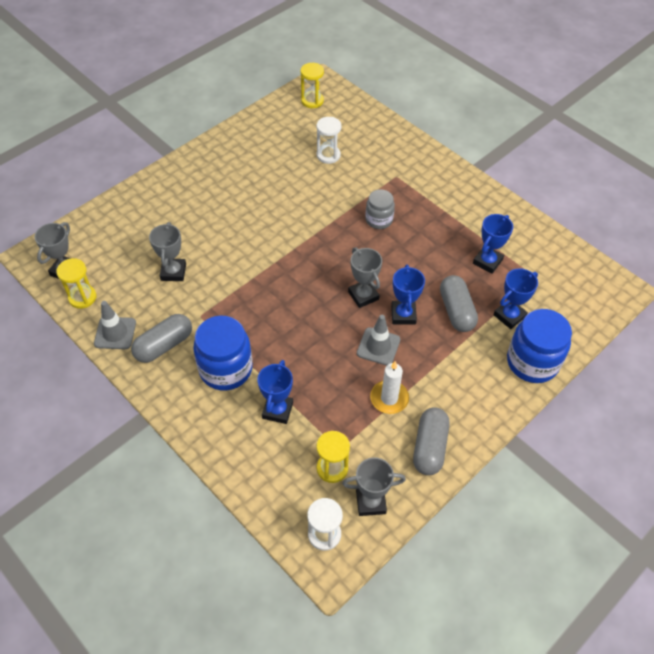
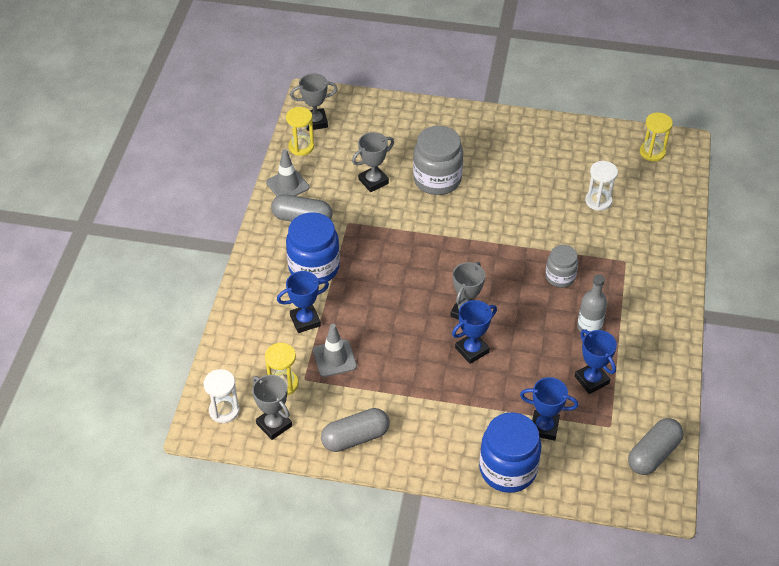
camera: 55 degrees right, 5 degrees down
(214, 231) = (437, 179): none -> grey jar
(378, 346) = (423, 351): grey traffic cone -> grey traffic cone (334, 358)
(389, 398) = (378, 386): white candle -> none
(439, 233) = (589, 327): none -> grey bottle
(456, 311) = (512, 385): grey capsule -> grey capsule (653, 454)
(487, 261) = (591, 380): blue trophy -> blue trophy turned 60 degrees clockwise

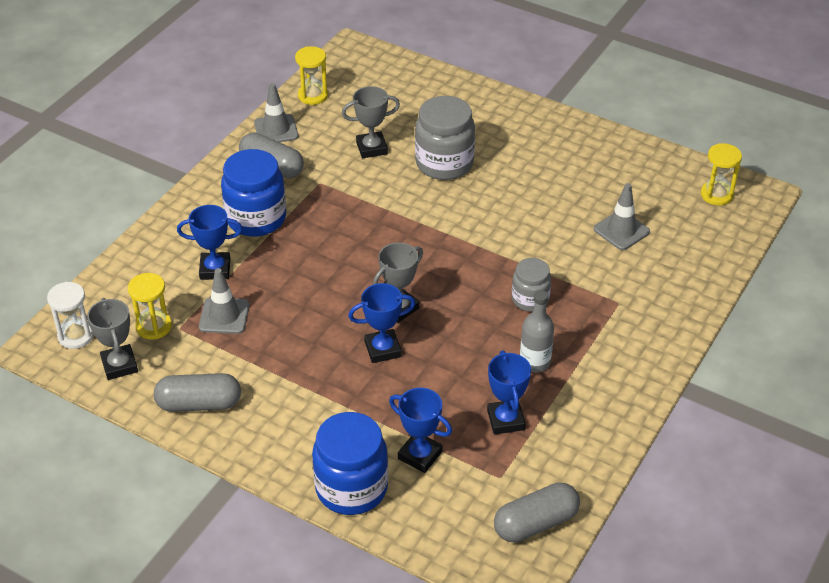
camera: 20 degrees right, 5 degrees down
(315, 122) = (342, 75): grey trophy -> none
(598, 201) = (621, 230): white hourglass -> grey traffic cone

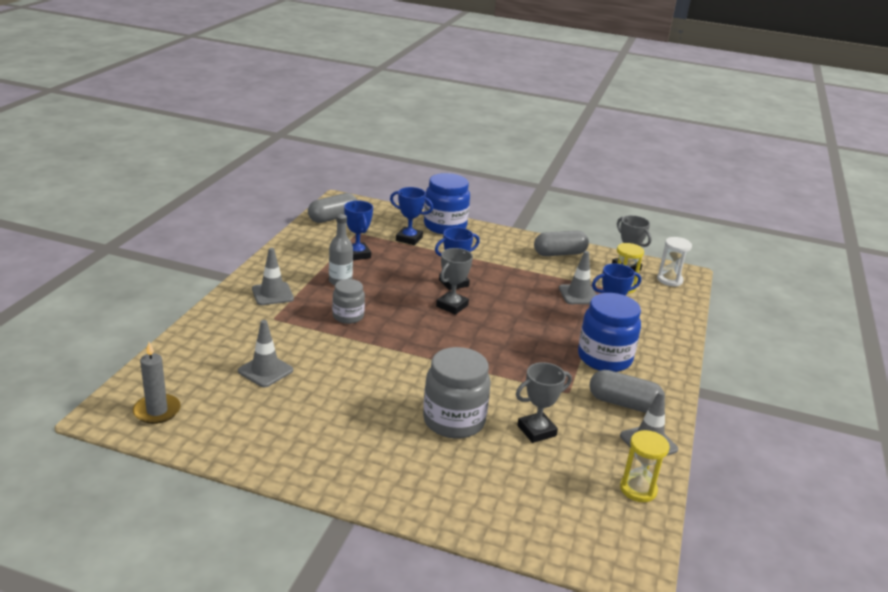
camera: 165 degrees right, 15 degrees down
(622, 344) = (272, 294): none -> grey traffic cone
(716, 195) = (157, 411): yellow hourglass -> grey candle

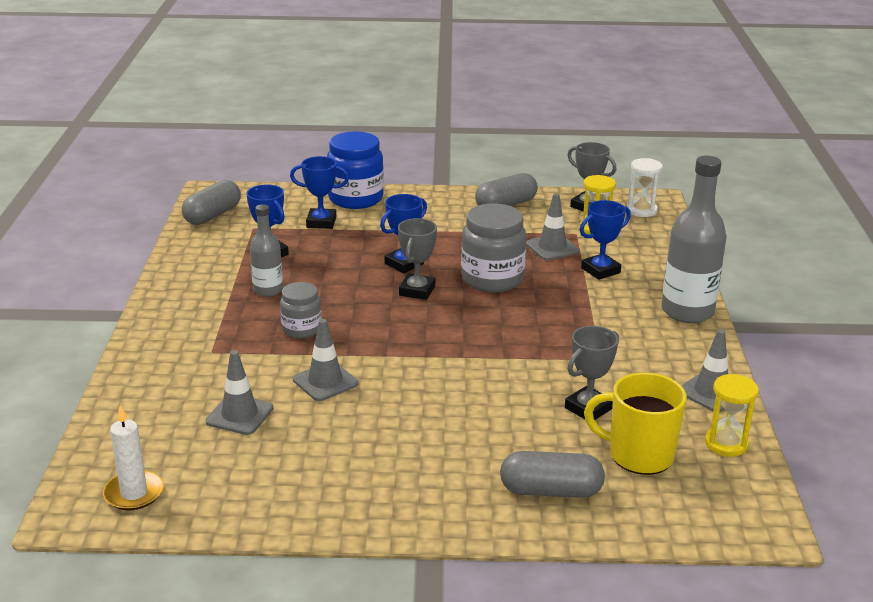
camera: 15 degrees left, 0 degrees up
(157, 411) = (134, 493): grey candle -> white candle
(272, 294) = (193, 323): grey traffic cone -> grey traffic cone (325, 382)
(454, 421) = (492, 419): grey jar -> grey jar (492, 279)
(557, 480) = (638, 455): none -> yellow mug
(604, 358) = (618, 312): blue jar -> none
(623, 403) = (664, 357): grey capsule -> grey capsule (550, 491)
(664, 370) = (687, 311): none -> grey bottle

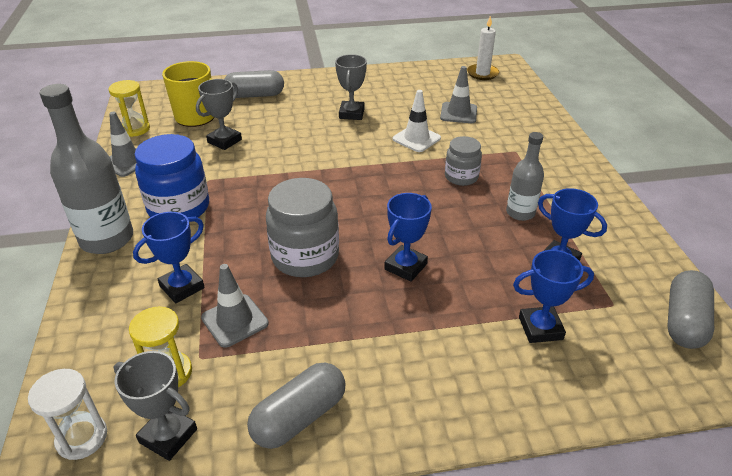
camera: 170 degrees right, 10 degrees up
(325, 382) = (416, 139): grey traffic cone -> white traffic cone
(355, 199) = (529, 395): blue jar -> blue jar (179, 208)
(417, 291) = (379, 231): grey trophy -> grey trophy (351, 113)

